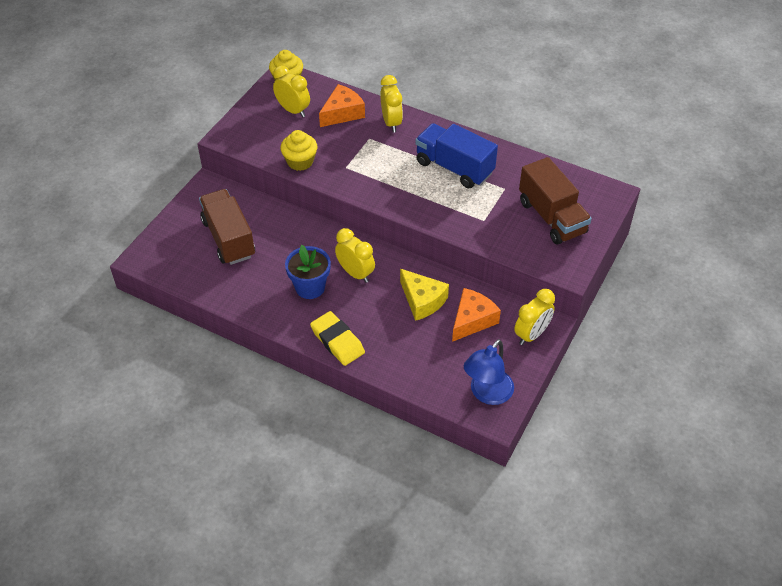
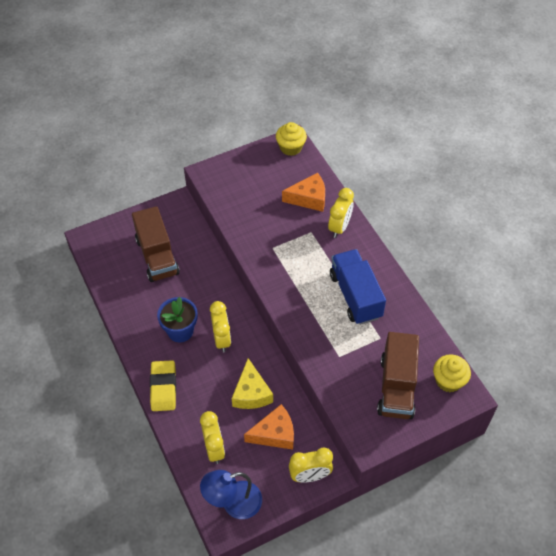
camera: 35 degrees right, 5 degrees up
(229, 238) = (157, 256): brown truck -> brown truck turned 150 degrees clockwise
(293, 110) = (274, 176): yellow clock -> yellow clock (214, 448)
(300, 161) = (242, 224): yellow cupcake -> yellow cupcake (448, 380)

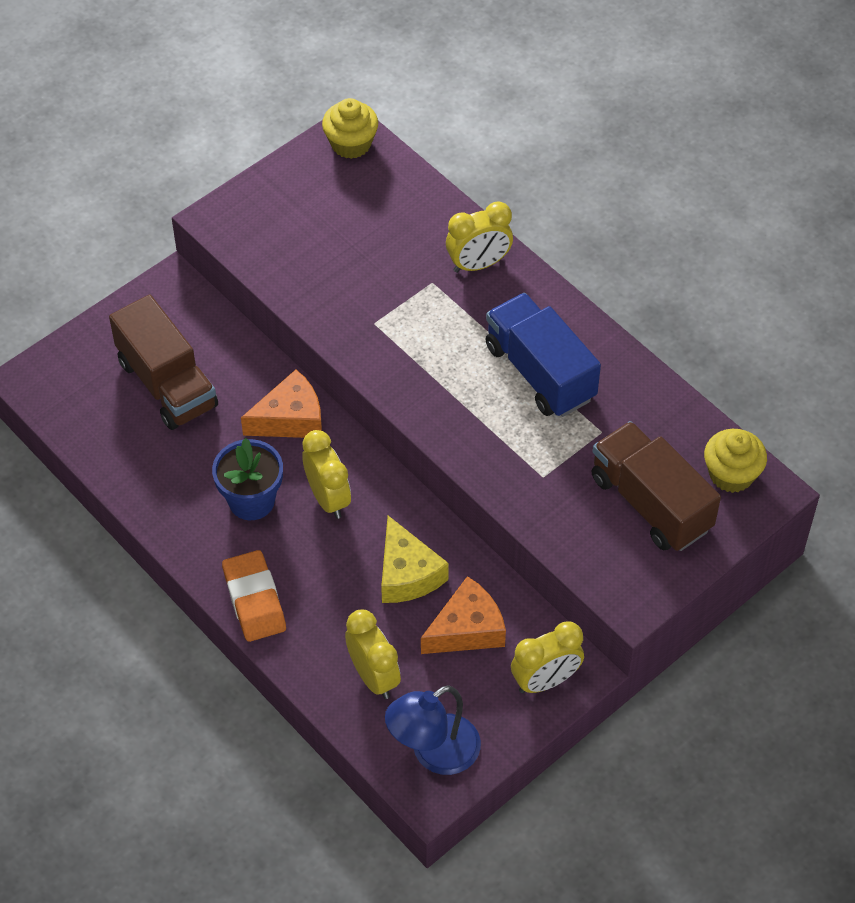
camera: 15 degrees left, 0 degrees up
(163, 387) = (254, 600): yellow eraser -> orange eraser
(309, 198) = (410, 226): orange cheese -> orange cheese (290, 419)
(339, 227) = (478, 264): yellow clock -> yellow clock turned 60 degrees clockwise
(396, 387) = (651, 503): brown truck -> brown truck turned 150 degrees clockwise

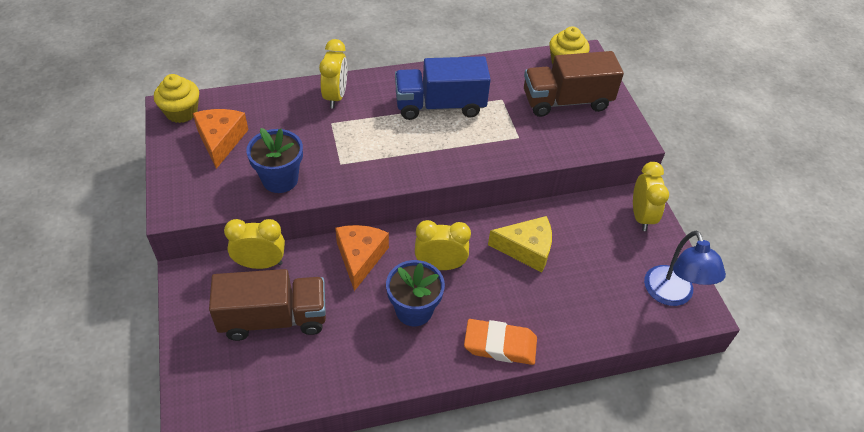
camera: 65 degrees left, 5 degrees down
(313, 282) = (280, 179): none -> blue flower pot
(373, 676) = (598, 302): yellow clock -> yellow clock (260, 263)
(467, 629) = (585, 237): orange cheese -> orange cheese (221, 140)

